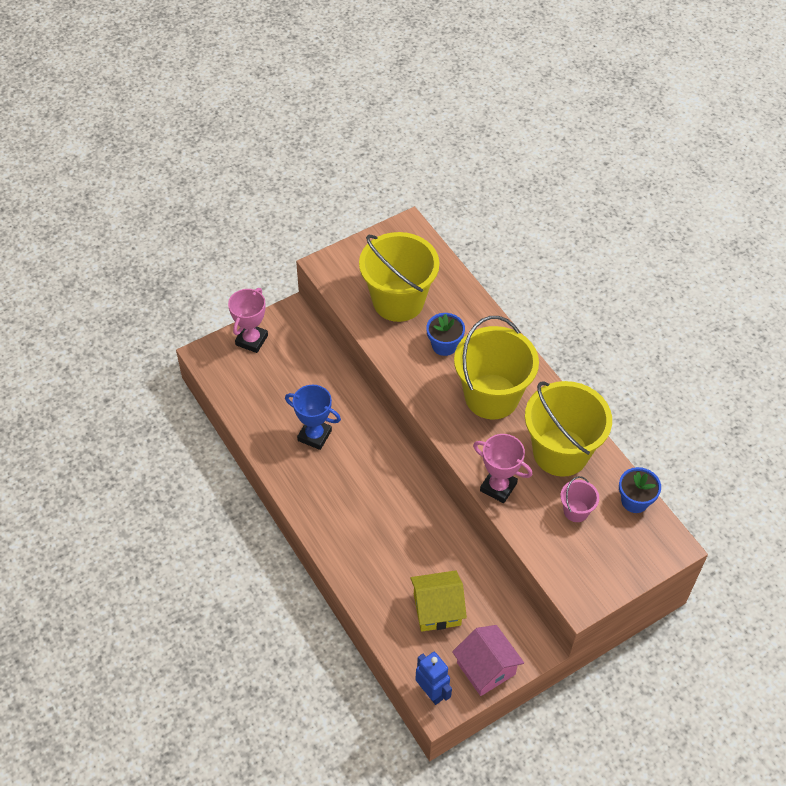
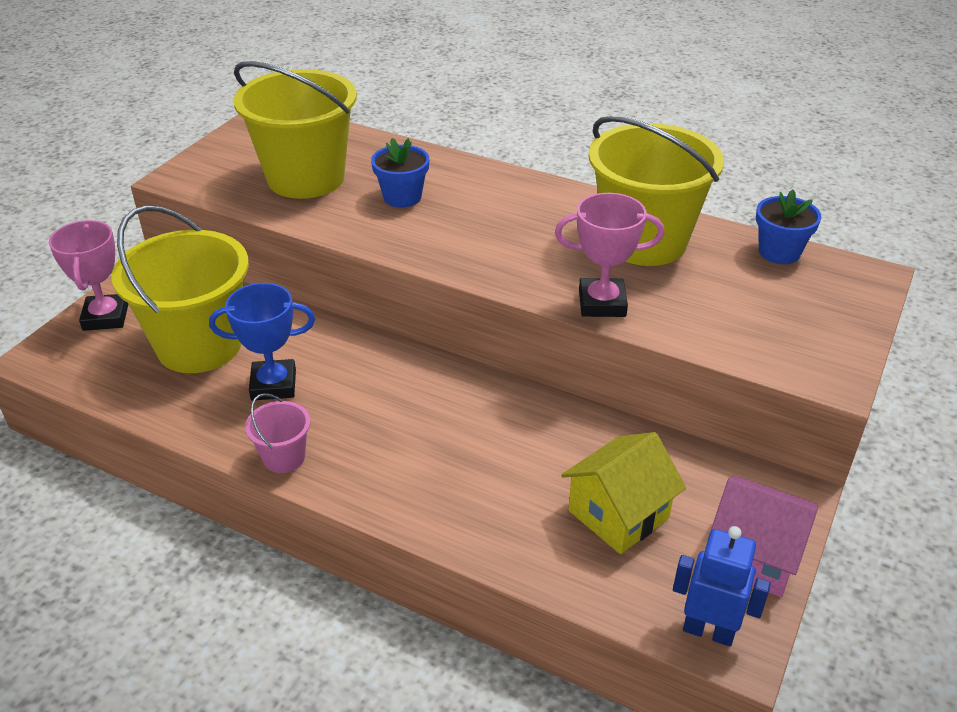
camera: 30 degrees left, 15 degrees down
(491, 396) = (507, 222): yellow bucket -> yellow bucket (199, 345)
(576, 511) = (723, 288): pink bucket -> pink bucket (284, 457)

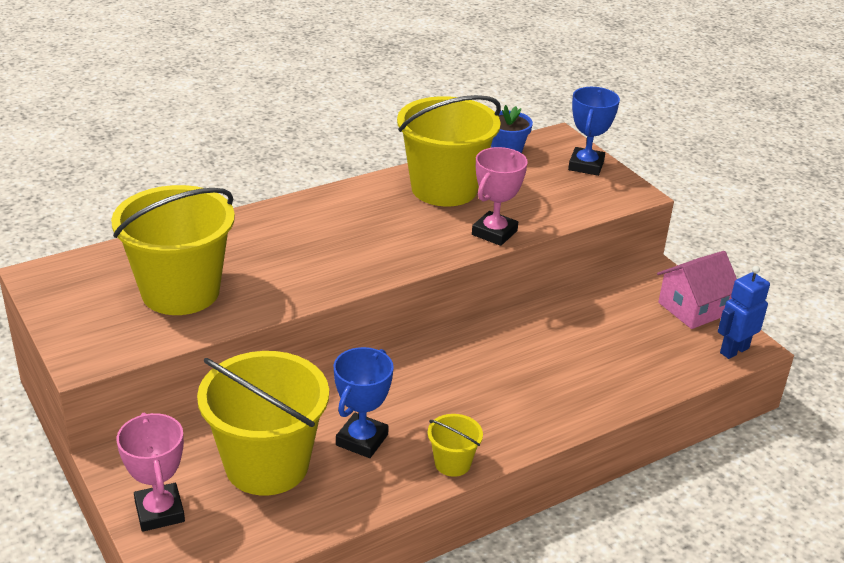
camera: 60 degrees left, 5 degrees down
(106, 317) = (159, 512): pink trophy -> pink trophy turned 45 degrees clockwise
(284, 457) = (452, 463): pink bucket -> yellow bucket
(402, 197) = (270, 257): blue flower pot -> none
(618, 514) = (625, 340): yellow house -> none
(838, 317) = (586, 165): none -> blue trophy

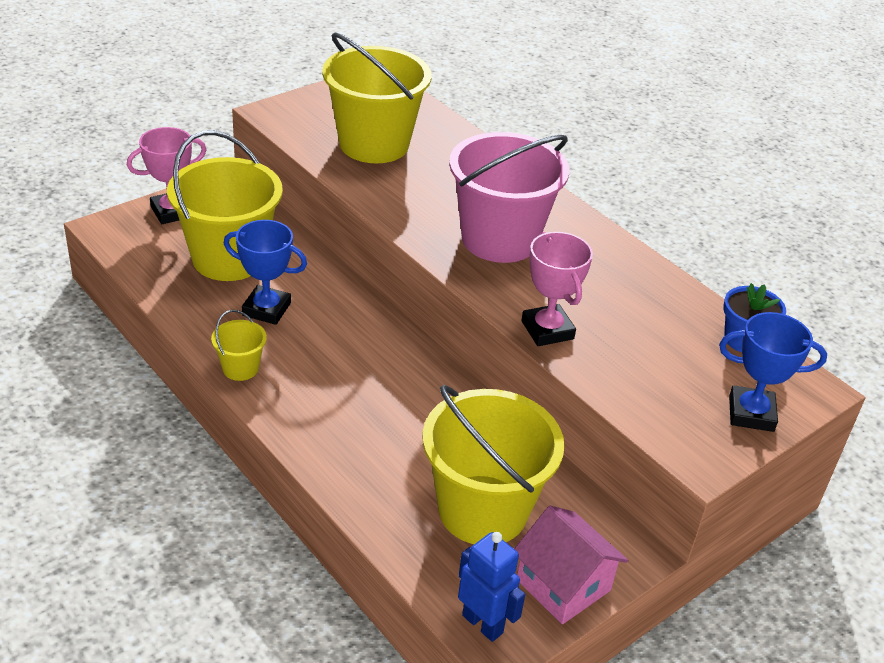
camera: 80 degrees right, 5 degrees up
(365, 238) = (499, 239): none -> pink bucket
(444, 188) = (626, 290): yellow bucket -> yellow bucket (482, 510)
(494, 233) = (547, 330): pink trophy -> pink trophy turned 45 degrees clockwise

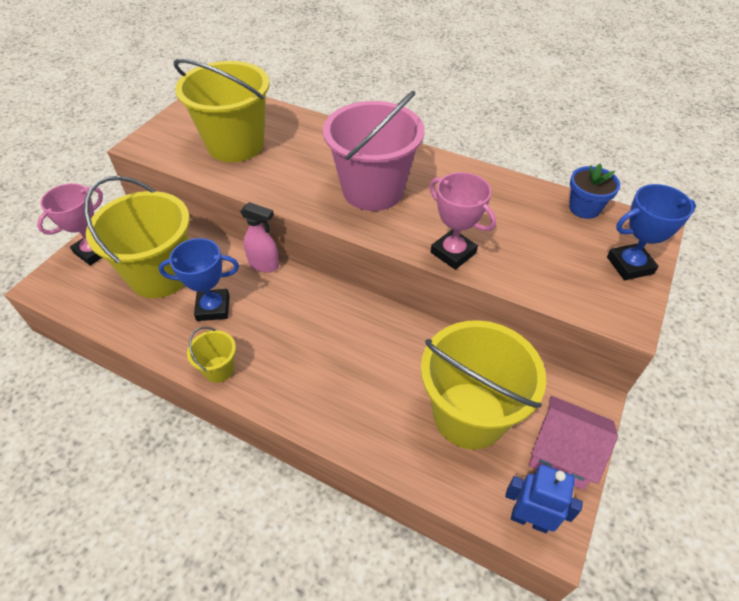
camera: 20 degrees left, 10 degrees up
(346, 287) = (264, 265): none -> pink spray bottle

